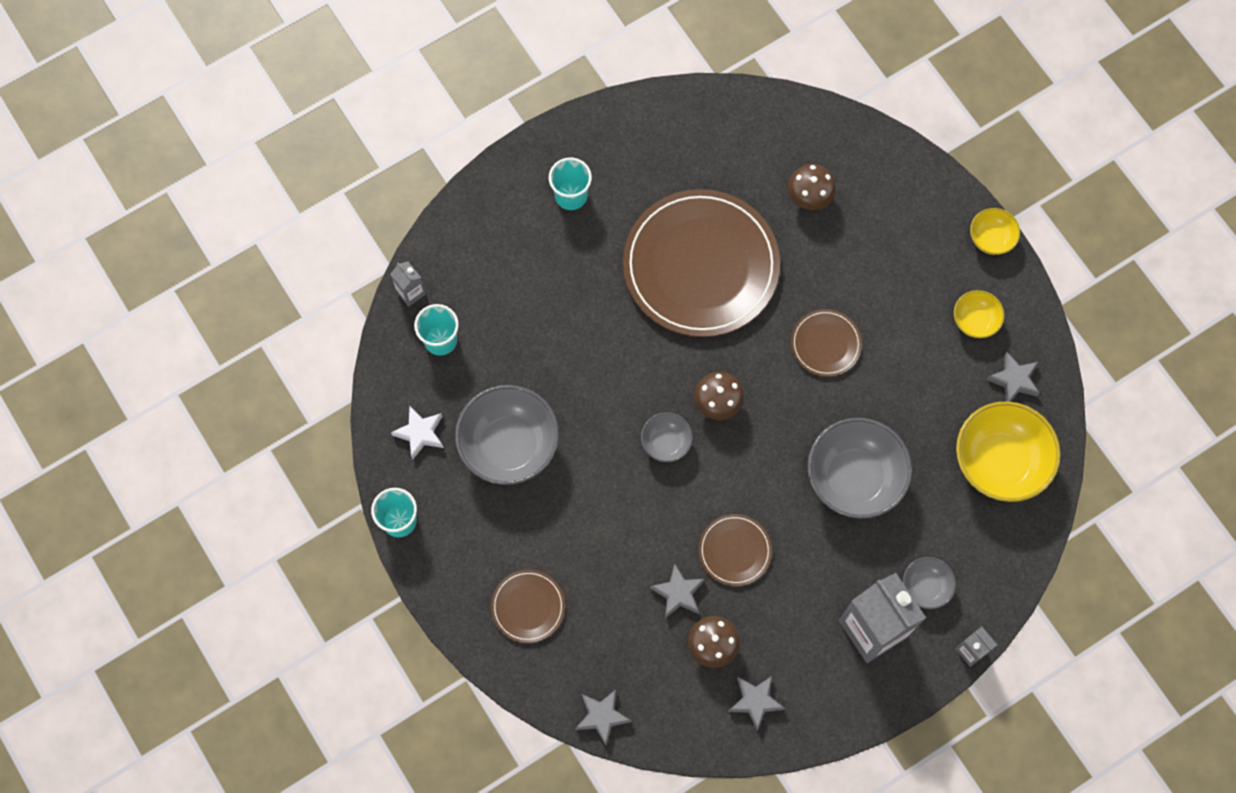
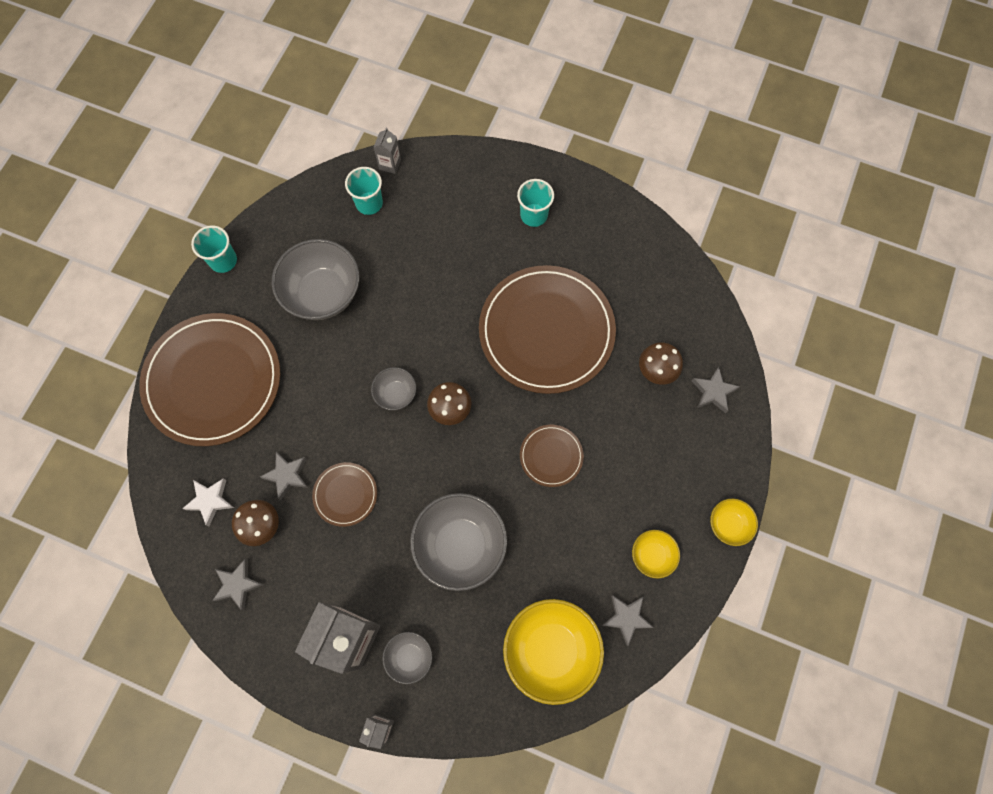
camera: 55 degrees right, 0 degrees up
(420, 433) = (294, 233): white star -> white star (210, 501)
(528, 607) = (213, 381): brown plate -> brown plate, size x2.24
(602, 716) = (161, 482): grey star -> grey star (713, 392)

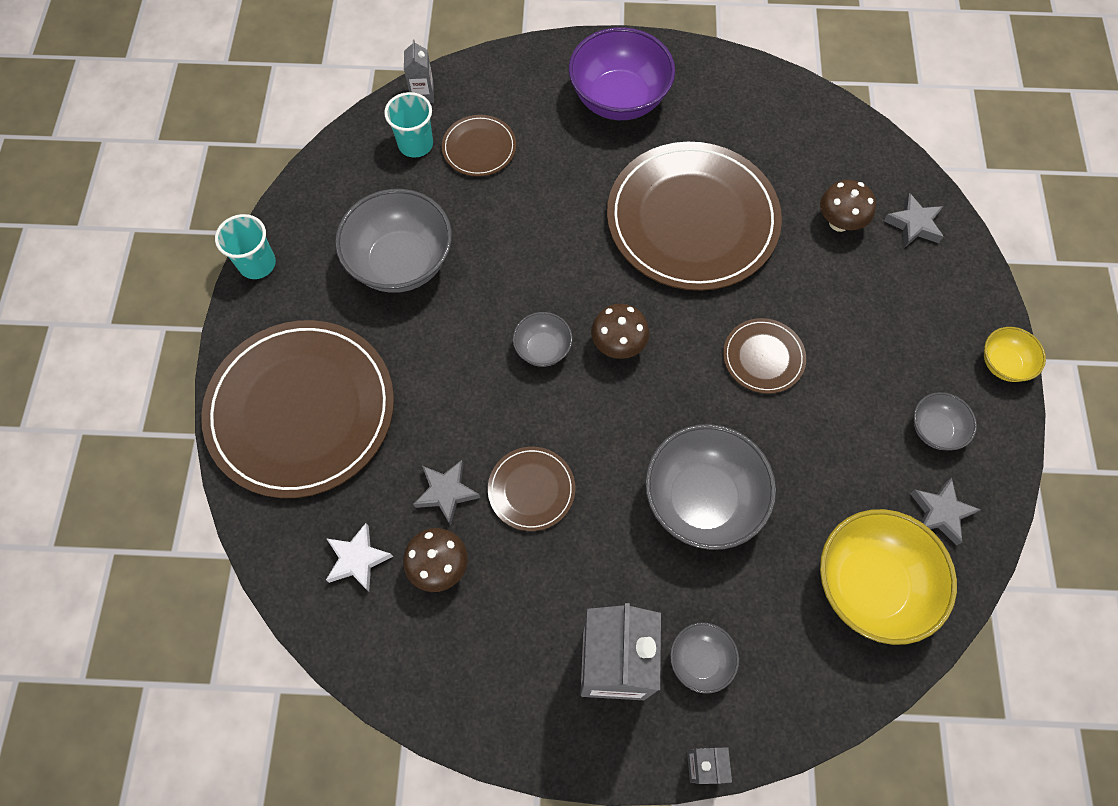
camera: 20 degrees left, 5 degrees down
(238, 585) = (438, 652): grey star -> none
(414, 221) = (479, 148): none -> brown plate
(534, 215) = (619, 99): turquoise cup -> purple bowl
(652, 555) = (935, 429): yellow bowl -> grey bowl

